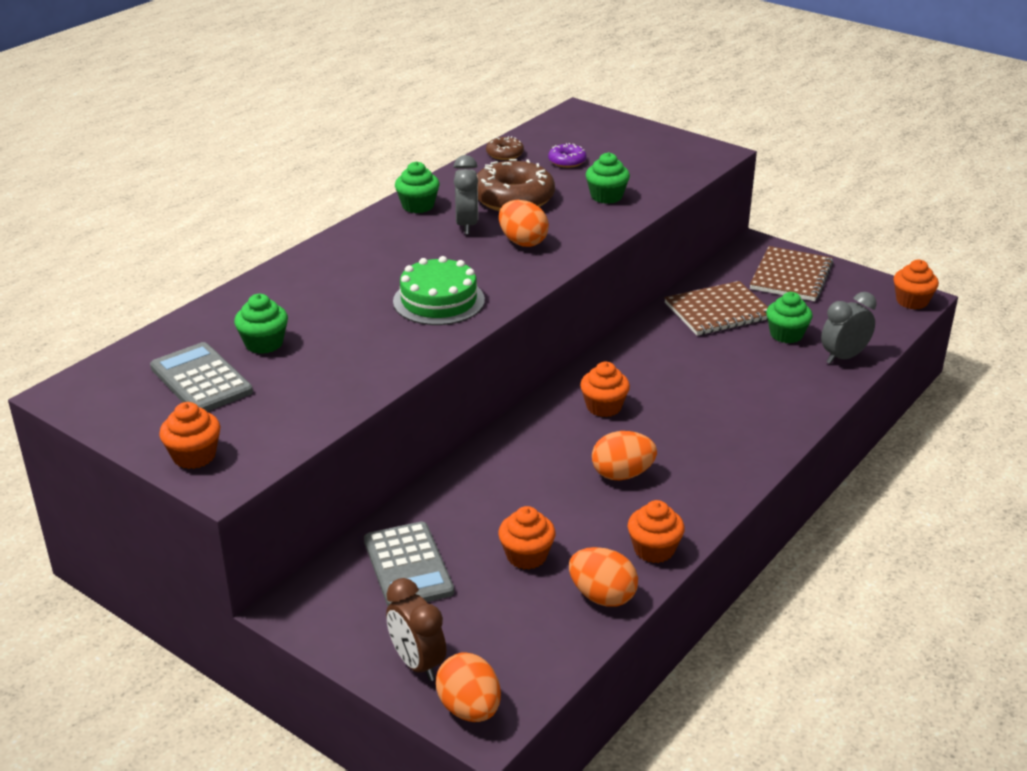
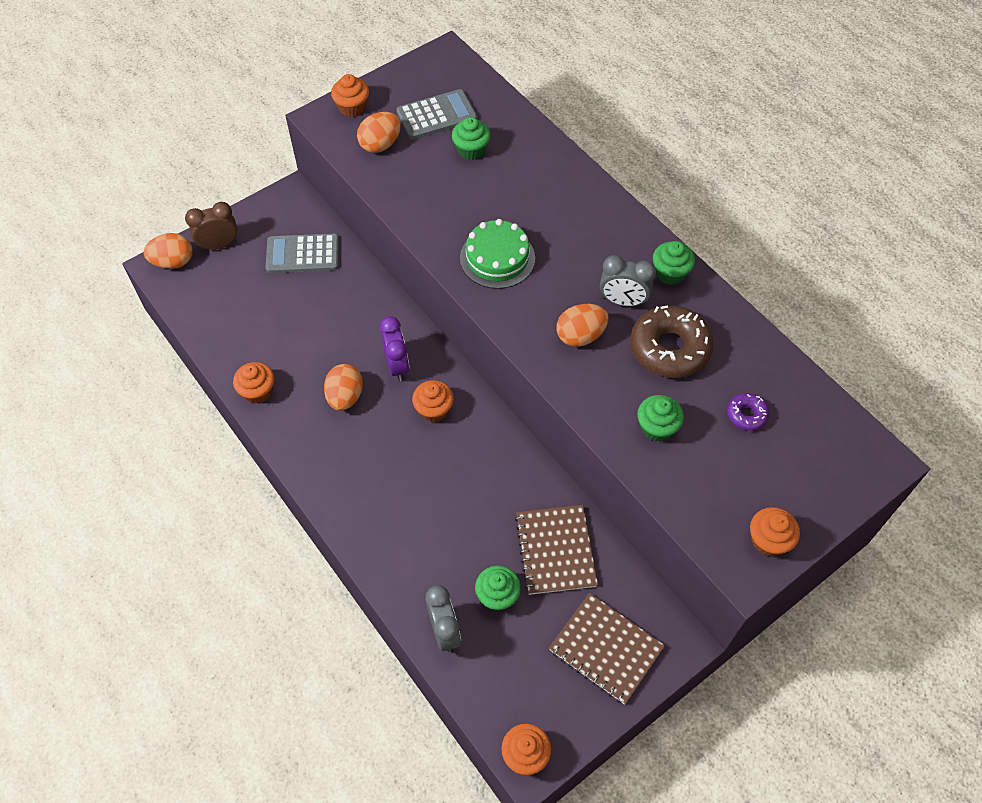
camera: 105 degrees right, 25 degrees up
(504, 154) = (774, 364): brown donut -> none
(526, 556) = (284, 317): orange cupcake -> orange cupcake (768, 540)
(557, 444) = (397, 365): none -> purple clock
(602, 596) = (228, 349): orange egg -> orange egg (380, 145)

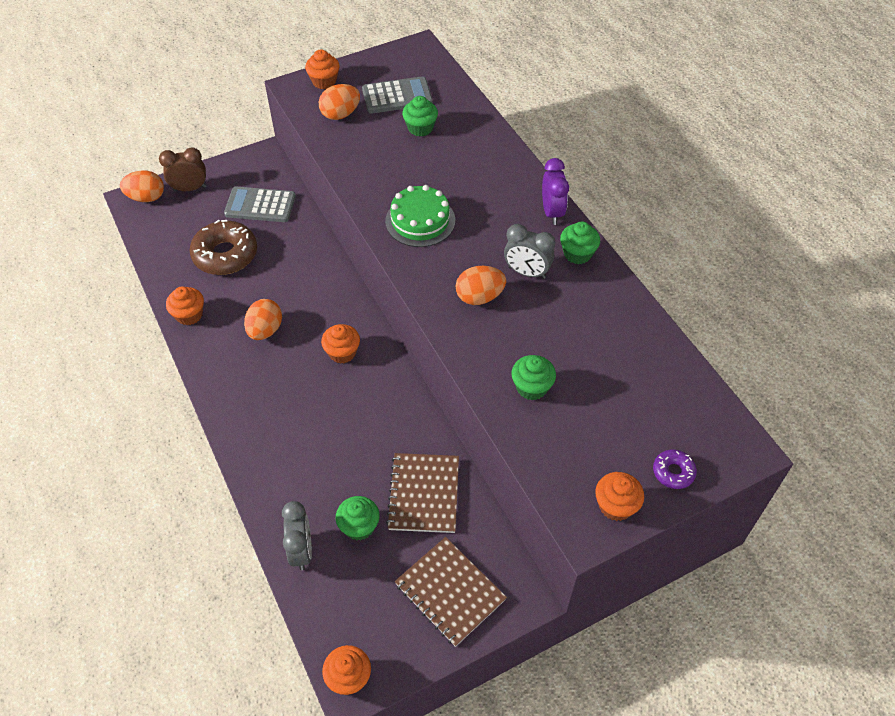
camera: 10 degrees right, 5 degrees down
(397, 365) = (319, 310): purple clock -> purple clock (552, 212)
(669, 348) = (561, 319): brown donut -> brown donut (225, 255)
(746, 415) = (621, 388): purple donut -> purple donut (673, 472)

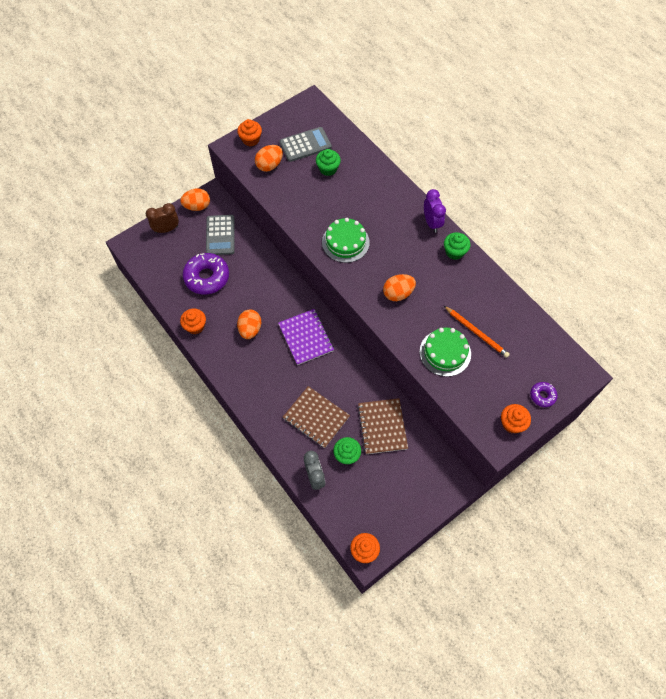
camera: 10 degrees left, 10 degrees up
(146, 198) = (138, 241): orange egg -> orange egg (197, 206)
(225, 255) = (207, 277): brown donut -> purple donut
(260, 205) = (220, 235): grey calculator -> grey calculator turned 90 degrees counterclockwise
(342, 352) = (306, 337): orange cupcake -> purple notebook
(450, 592) = (413, 487): brown notebook -> brown notebook (316, 417)
(527, 272) = (424, 271): grey clock -> none
(531, 387) = (445, 352): green cupcake -> green cake
(586, 366) = (476, 332): none -> orange pencil

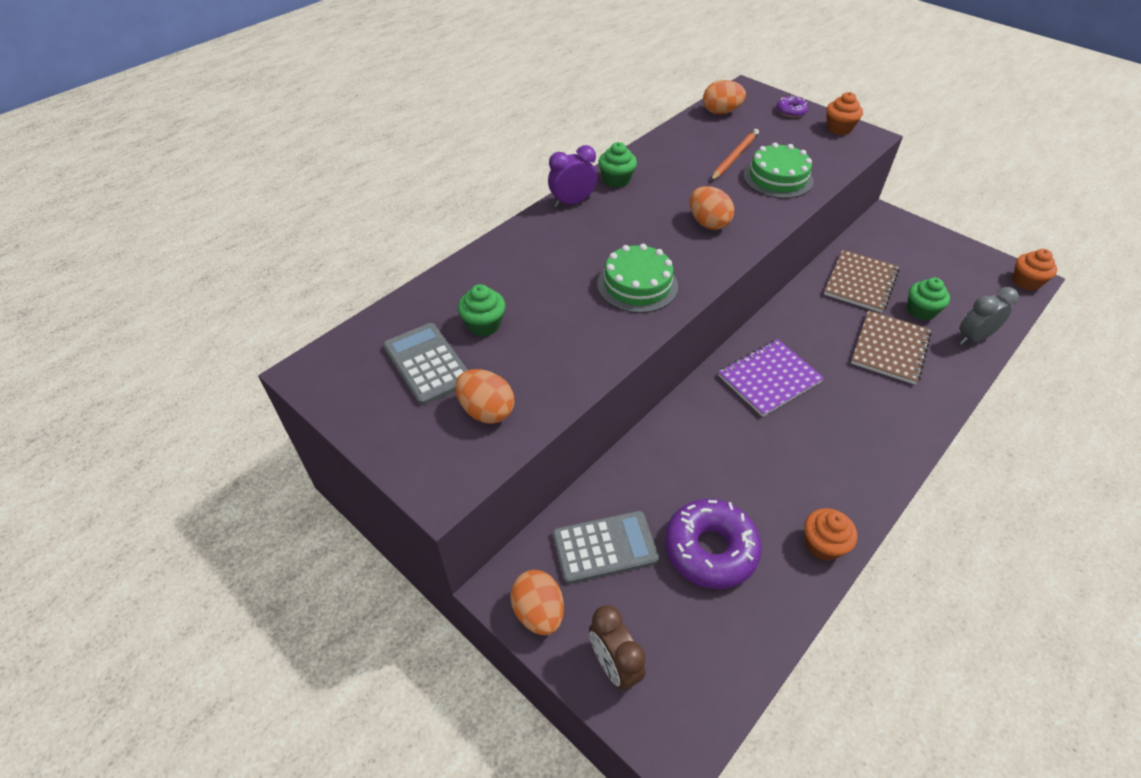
camera: 100 degrees left, 15 degrees down
(250, 139) = (417, 456): orange cupcake -> none
(250, 329) = (789, 455): orange egg -> orange egg (721, 112)
(382, 427) = (860, 282): brown notebook -> brown notebook turned 45 degrees counterclockwise

